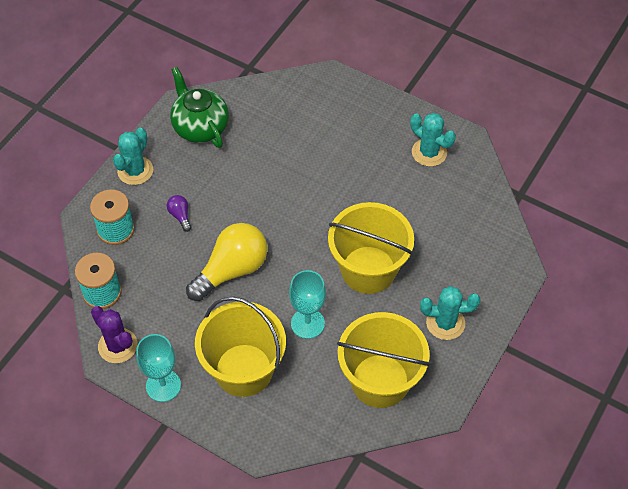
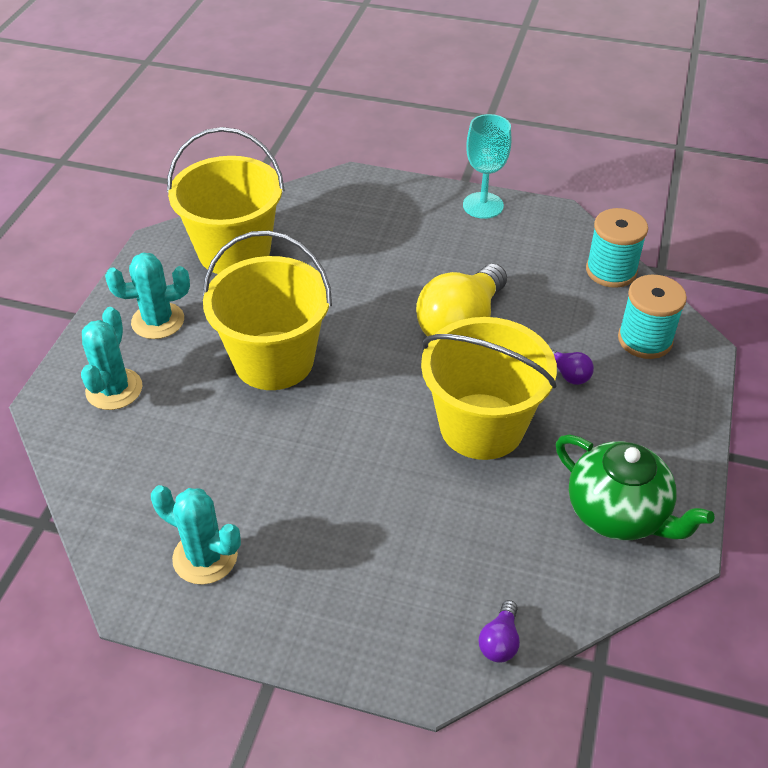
camera: 165 degrees right, 10 degrees down
(118, 346) = (556, 228): purple cactus -> none
(135, 171) = (674, 421): turquoise cactus -> turquoise cactus (114, 389)
(243, 370) = (399, 233): yellow bucket -> yellow bucket (481, 426)
(291, 83) = (500, 641): none -> purple light bulb
(307, 323) = (339, 288): turquoise goblet -> none

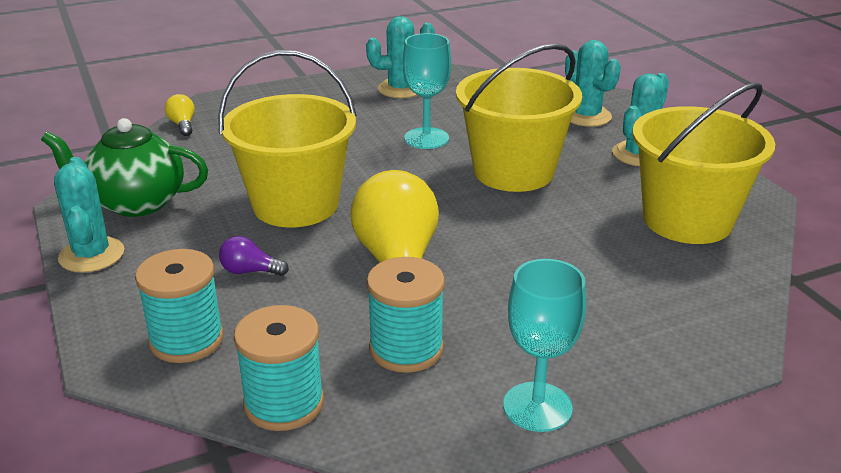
camera: 140 degrees right, 15 degrees down
(286, 448) = (426, 138): none -> turquoise goblet
(500, 641) = (183, 125): purple light bulb -> yellow light bulb
(516, 265) = (406, 349): none -> turquoise spool
(683, 461) = (91, 255): none -> turquoise cactus

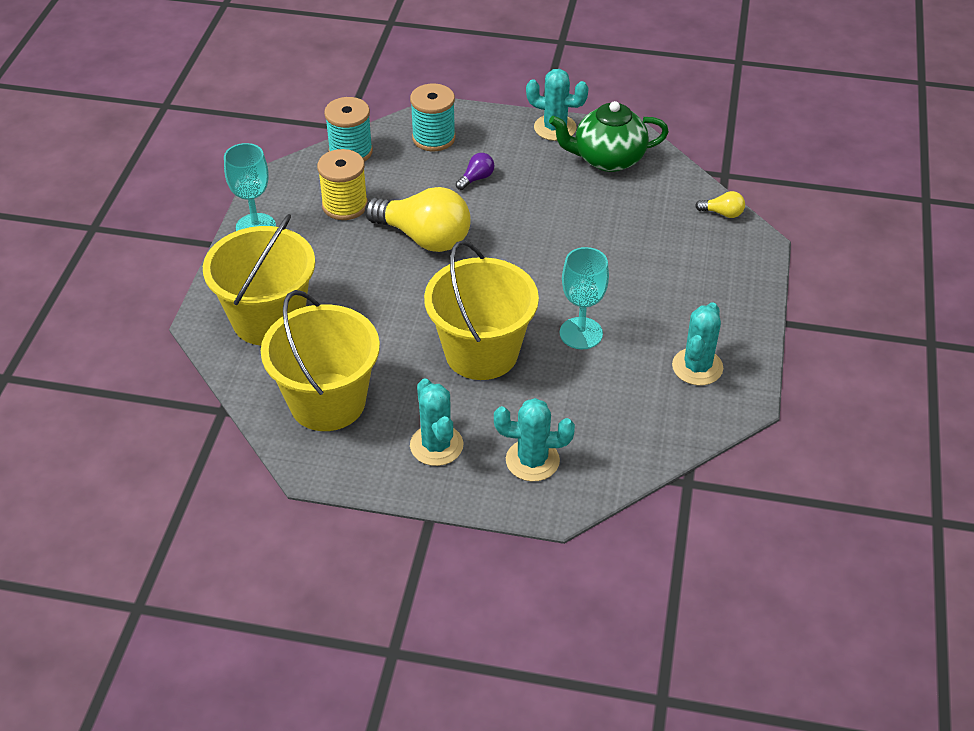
camera: 125 degrees right, 15 degrees up
(136, 203) = (607, 159): green teapot -> green teapot turned 135 degrees counterclockwise
(295, 205) = (538, 224): yellow bucket -> yellow bucket (268, 319)
(406, 349) = (345, 205): turquoise spool -> yellow spool

